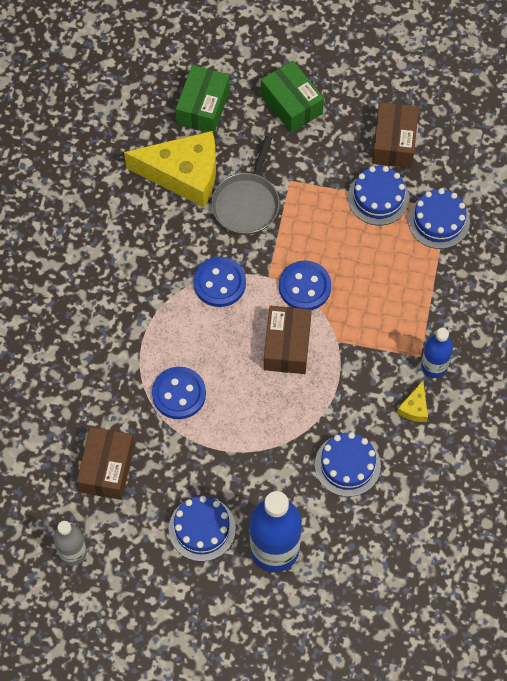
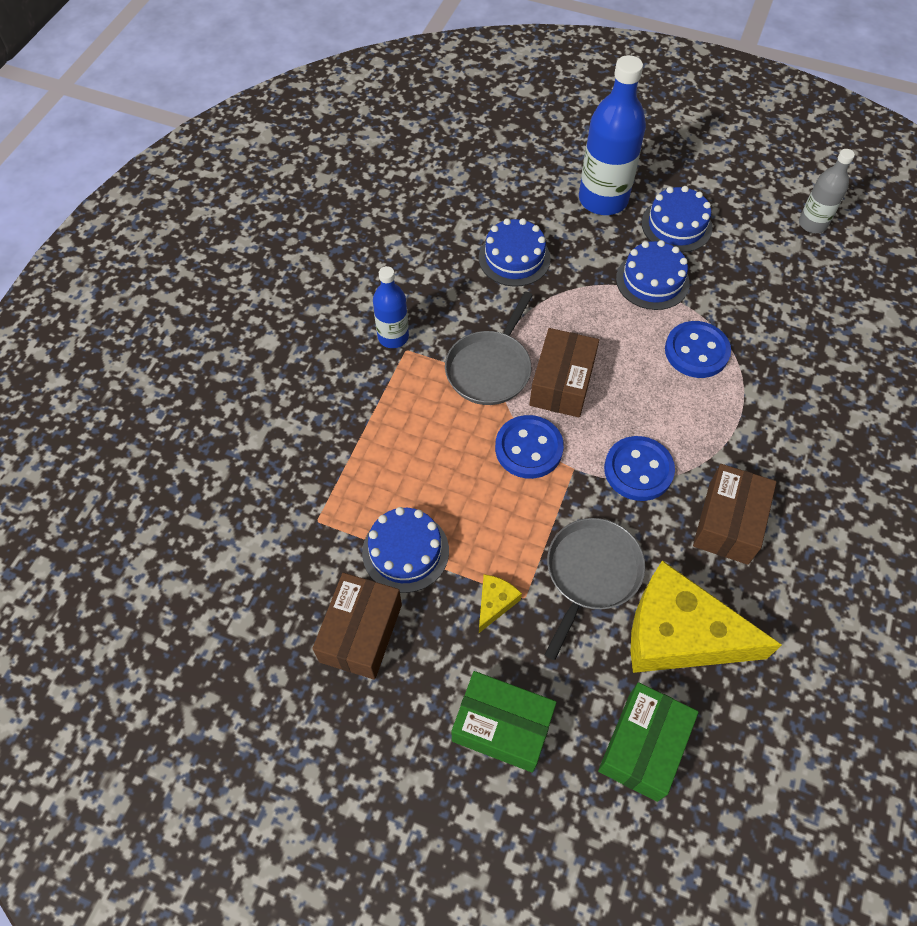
camera: 170 degrees left, 5 degrees down
(107, 468) = (779, 290): brown box -> brown box (728, 523)
(291, 104) = (502, 726): green box -> green box turned 45 degrees counterclockwise
(347, 350) = (490, 369): none -> grey pan
(414, 407) = (427, 300): yellow cheese -> yellow cheese (494, 603)
(438, 221) = (333, 506): blue cake -> blue cake (652, 281)

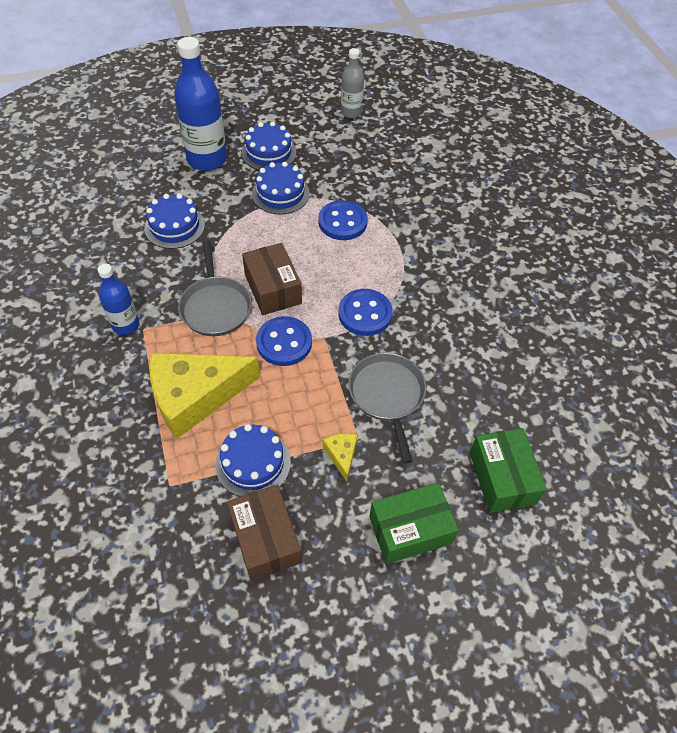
camera: 40 degrees left, 5 degrees down
(679, 634) = (468, 396): yellow cheese -> yellow cheese (195, 396)
(728, 523) = (443, 312): brown box -> none

